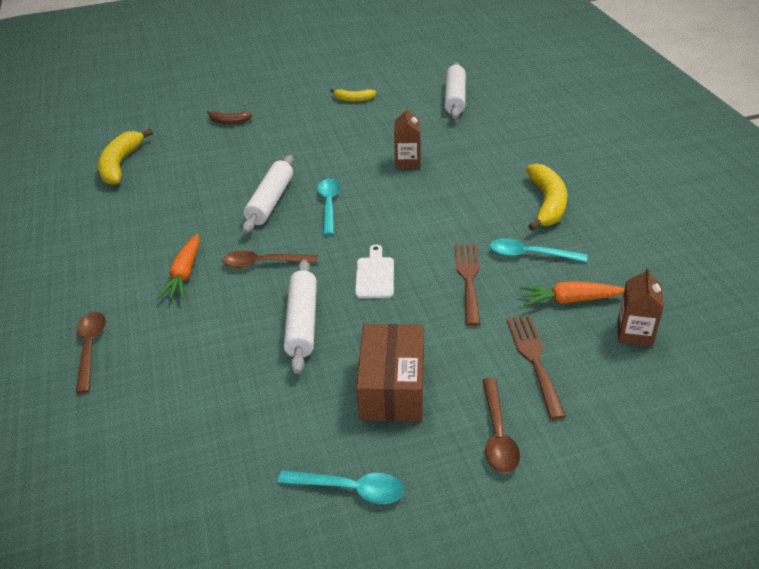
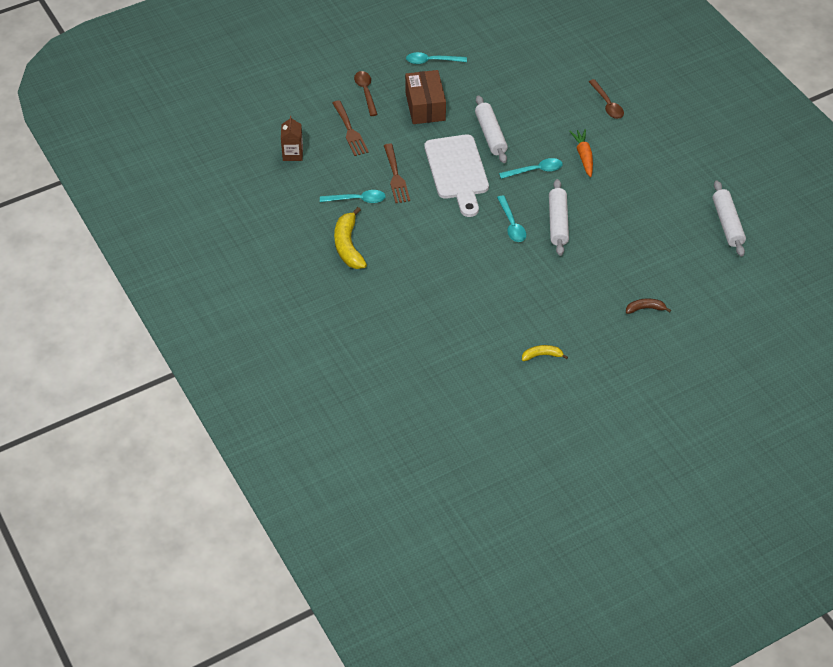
camera: 165 degrees right, 10 degrees up
(120, 164) = (704, 245): yellow banana -> none
(263, 263) = (535, 170): brown spoon -> turquoise spoon
(375, 275) = (457, 171): white cutting board -> white cutting board, size x2.07
(408, 161) = (465, 277): brown carton -> none
(455, 98) = (443, 369): white rolling pin -> white rolling pin (727, 224)
(570, 300) = (330, 170): orange carrot -> none

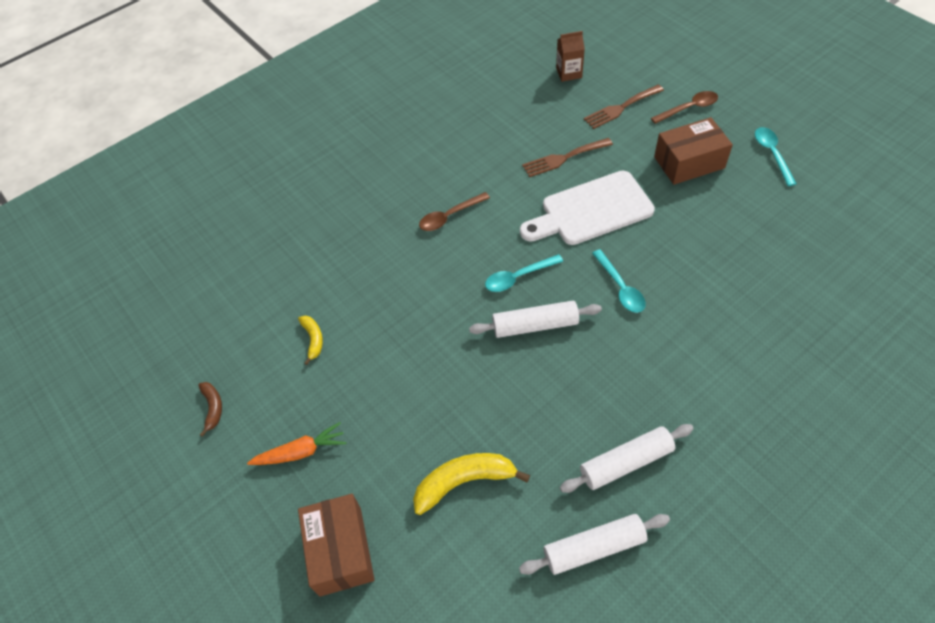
camera: 85 degrees right, 5 degrees up
(348, 246) = (449, 140): yellow banana -> yellow banana (464, 482)
(357, 200) = (518, 134): turquoise spoon -> none
(490, 135) = (667, 231): white rolling pin -> white rolling pin (625, 462)
(583, 156) = (667, 338): orange carrot -> orange carrot (301, 452)
(607, 104) = (785, 353): brown spoon -> brown spoon (449, 216)
(645, 308) = (404, 447): brown banana -> brown banana (213, 408)
(716, 350) = (340, 550): none -> brown box

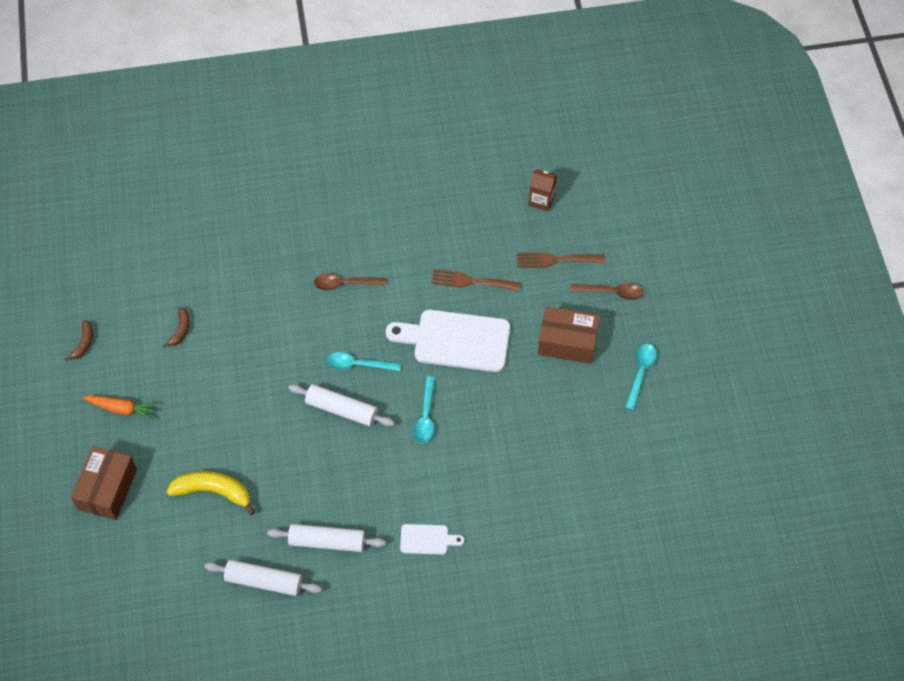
camera: 25 degrees right, 5 degrees up
(313, 339) = (180, 330): yellow banana -> brown banana
(723, 400) = (427, 539): none -> white cutting board

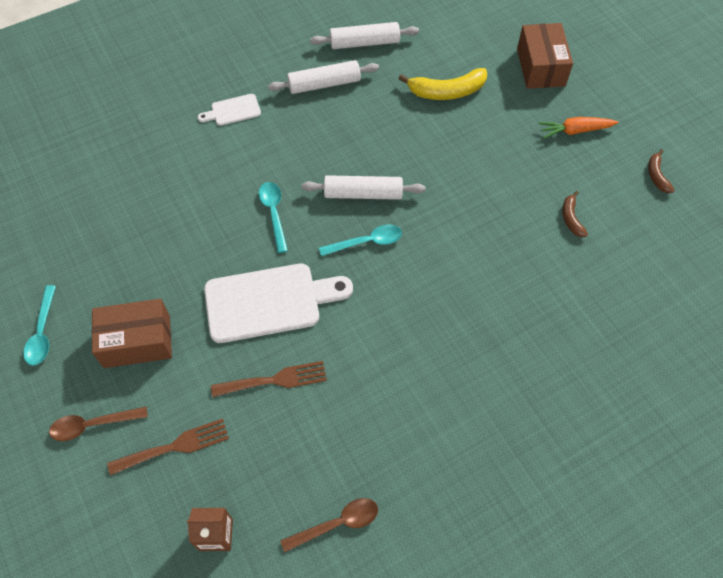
camera: 160 degrees right, 0 degrees up
(344, 283) = (424, 327): brown spoon -> brown spoon (337, 523)

